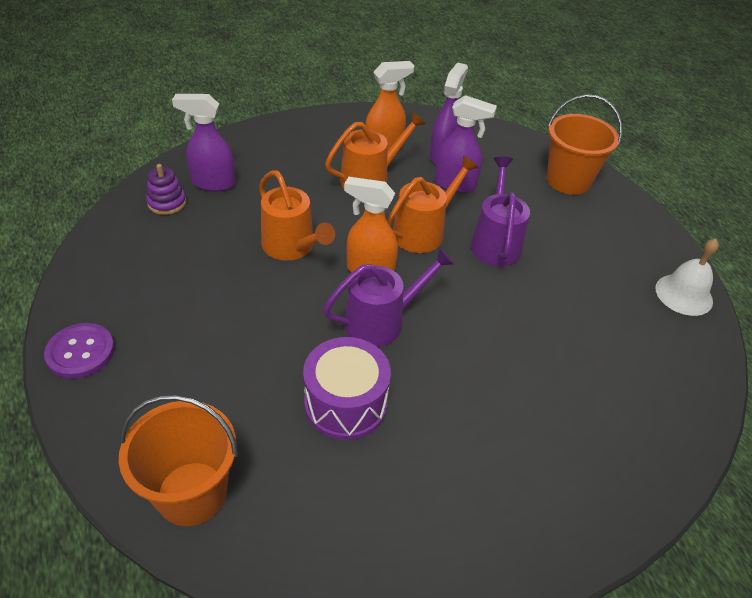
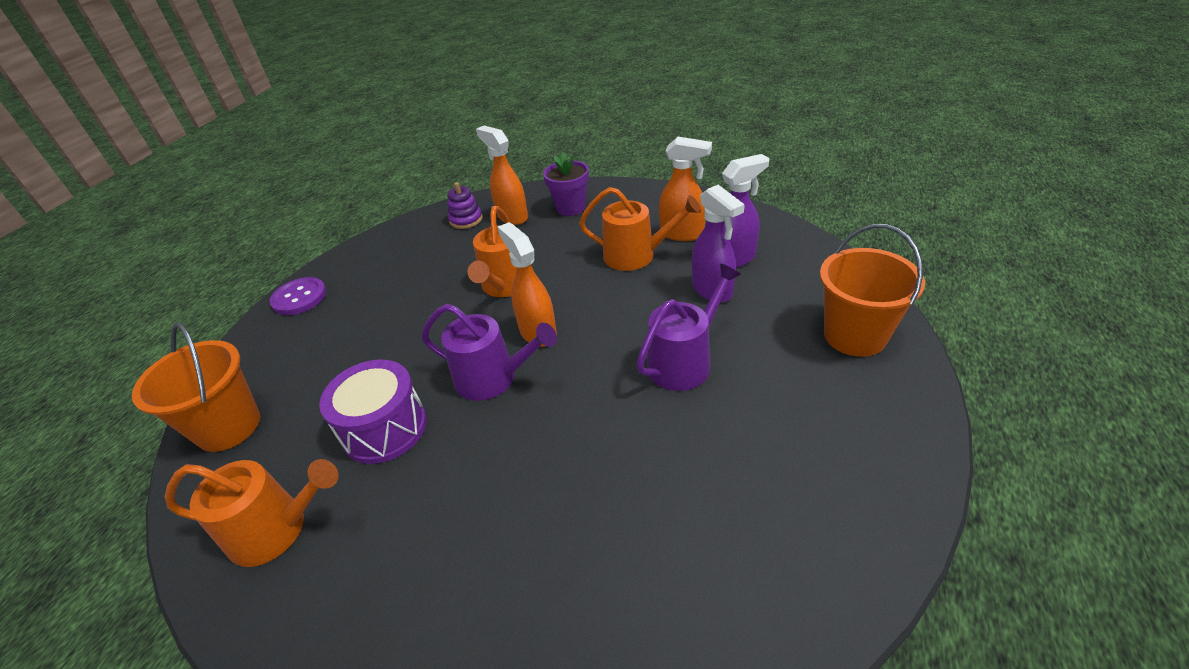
camera: 50 degrees right, 5 degrees down
(213, 183) = (512, 216): purple spray bottle -> orange spray bottle
(261, 156) = (570, 208): none -> purple flower pot
(423, 232) = (625, 320): orange watering can -> orange watering can (276, 530)
(684, 294) = (858, 539): white bell -> none

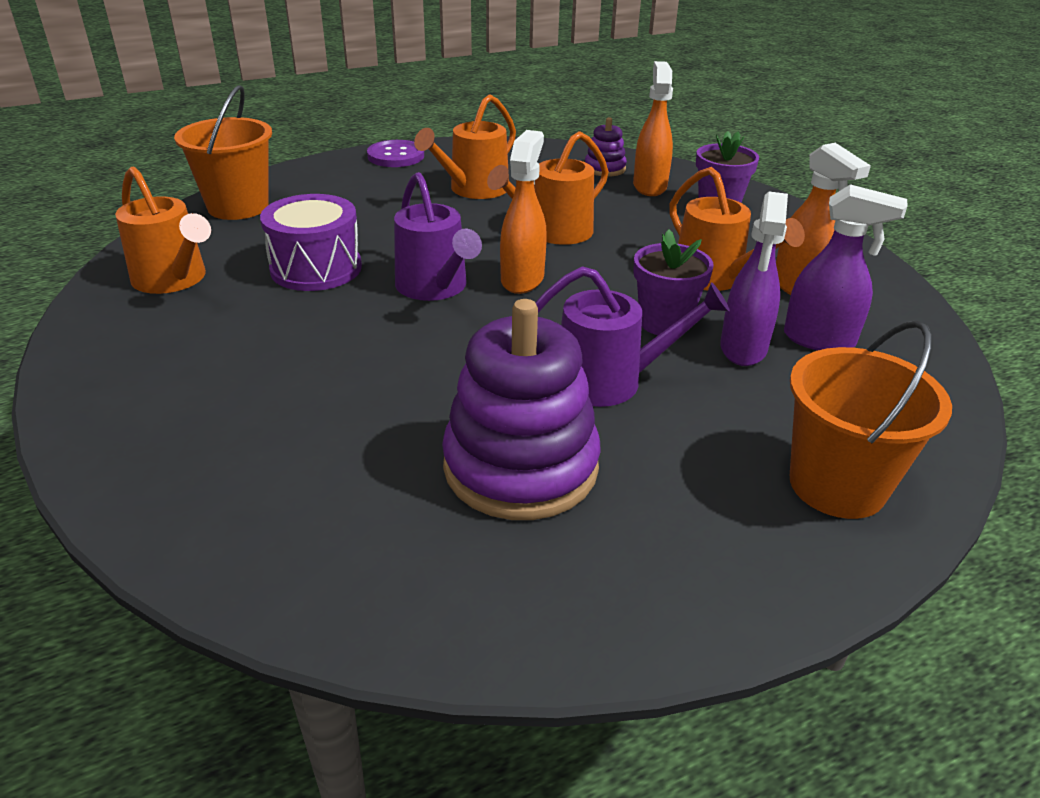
camera: 40 degrees right, 5 degrees down
(403, 288) = (474, 189): none -> orange watering can
(655, 303) = (664, 323): none -> purple flower pot
(726, 454) = (520, 466): none -> purple stacking toy

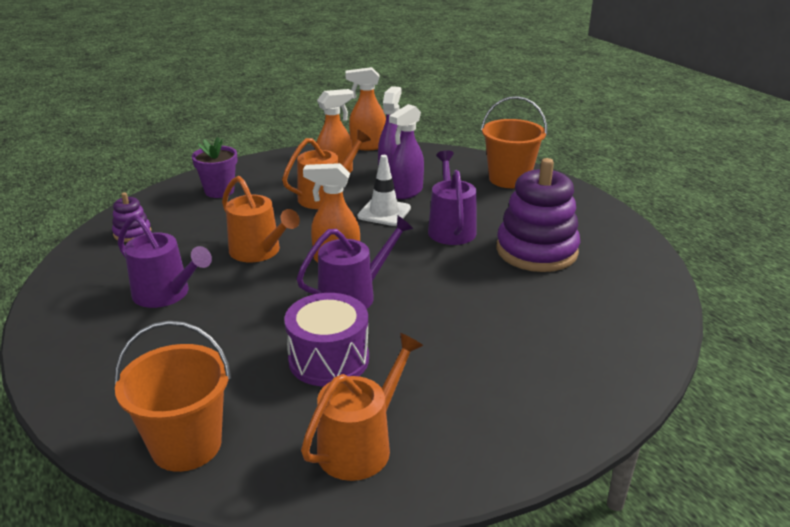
camera: 95 degrees left, 5 degrees down
(396, 156) = (59, 352): purple button -> none
(474, 189) = (166, 294): orange watering can -> purple watering can
(649, 186) = (175, 214): orange spray bottle -> orange spray bottle (367, 146)
(664, 323) = (384, 212): purple flower pot -> white traffic cone
(743, 349) = (406, 192): purple spray bottle -> purple spray bottle turned 120 degrees clockwise

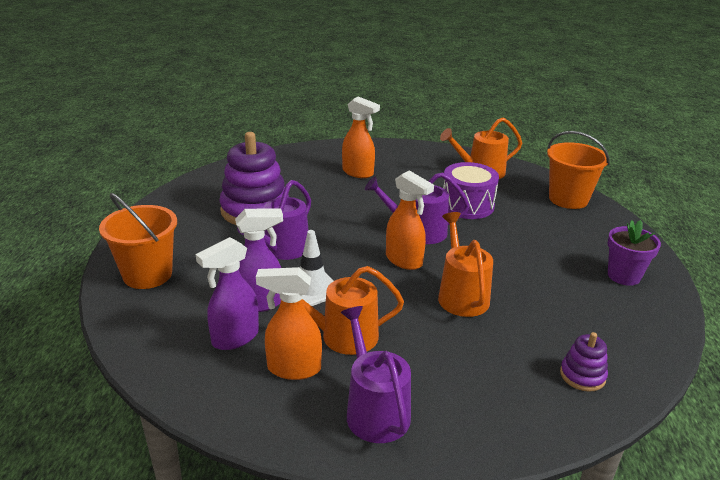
camera: 145 degrees left, 0 degrees up
(166, 294) = (560, 287): purple watering can -> purple watering can (374, 410)
(219, 191) = (454, 405): purple flower pot -> purple flower pot (623, 276)
(367, 146) = (190, 407): orange spray bottle -> orange spray bottle (358, 173)

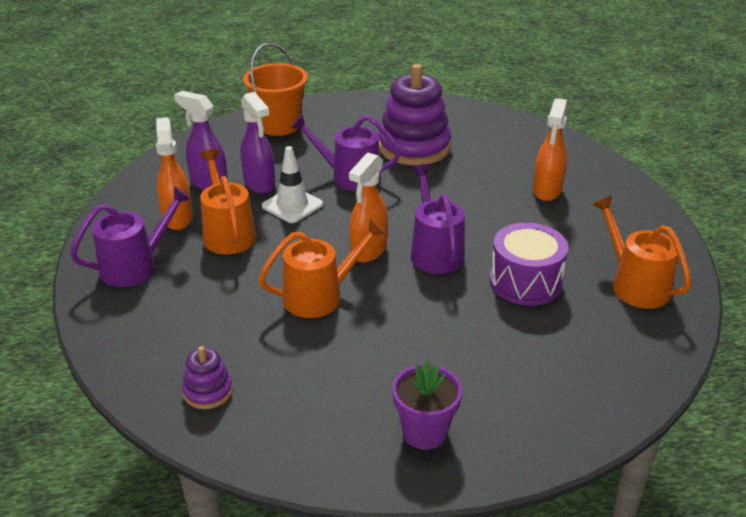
camera: 75 degrees right, 5 degrees up
(568, 199) = (616, 376): orange bucket -> none

